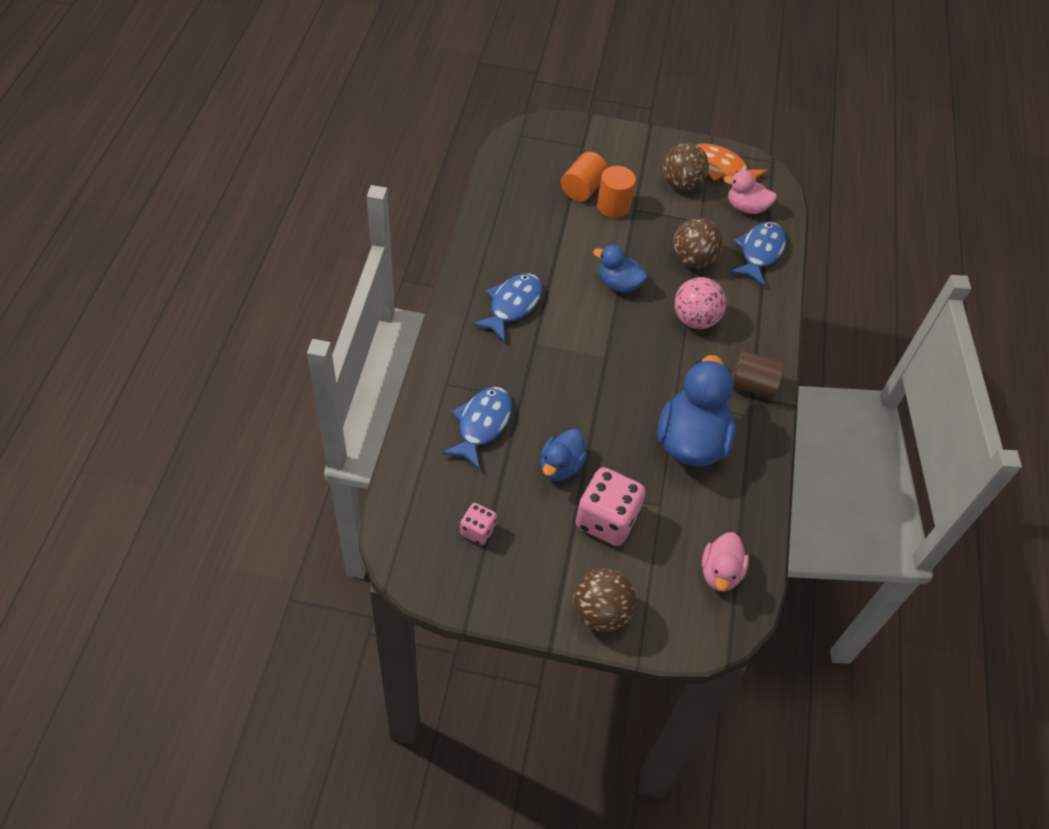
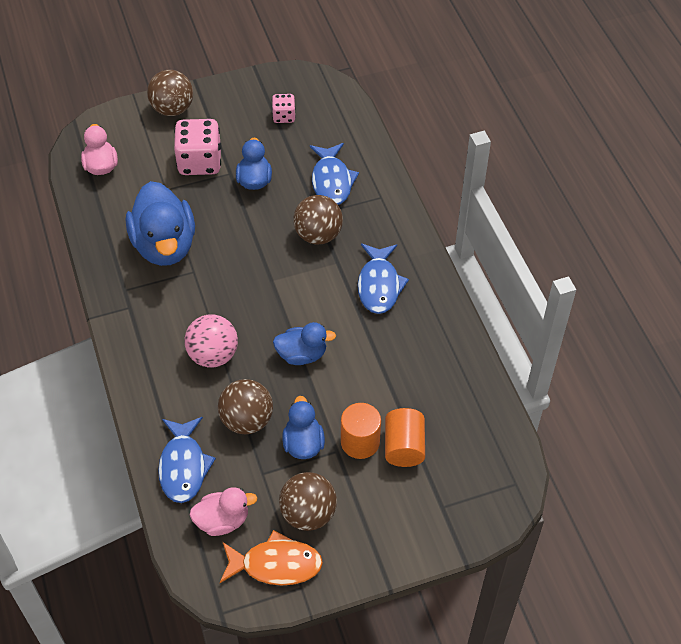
camera: 155 degrees right, 0 degrees up
(534, 377) = (318, 235): none -> brown ball
(657, 225) = (303, 443): none -> blue duck
(752, 385) = (133, 317): brown cylinder -> none

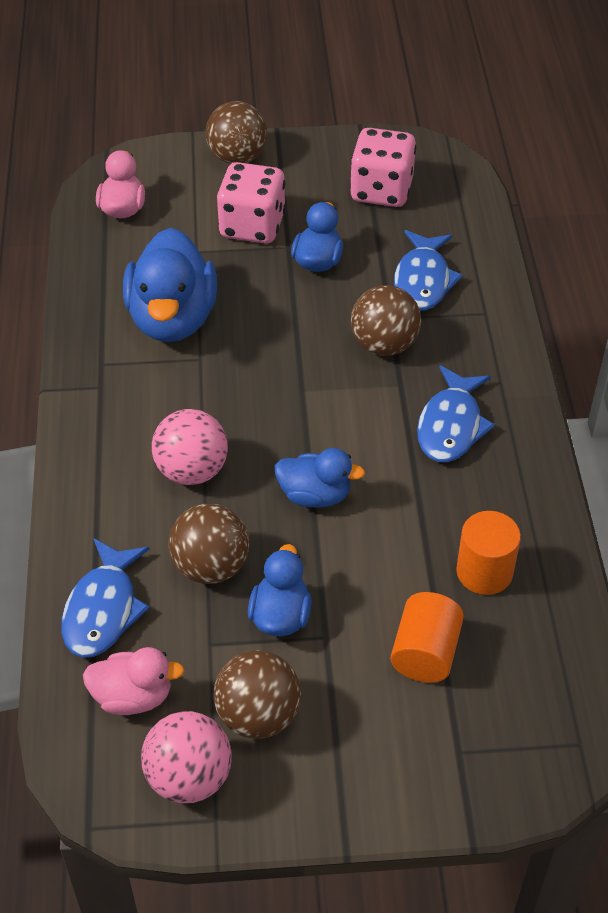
camera: 15 degrees right, 5 degrees down
(276, 564) = (189, 777): orange fish -> pink ball
(284, 116) = (381, 191): pink dice -> pink dice, size x1.87
(360, 442) = (363, 631): orange cylinder -> orange cylinder (484, 572)

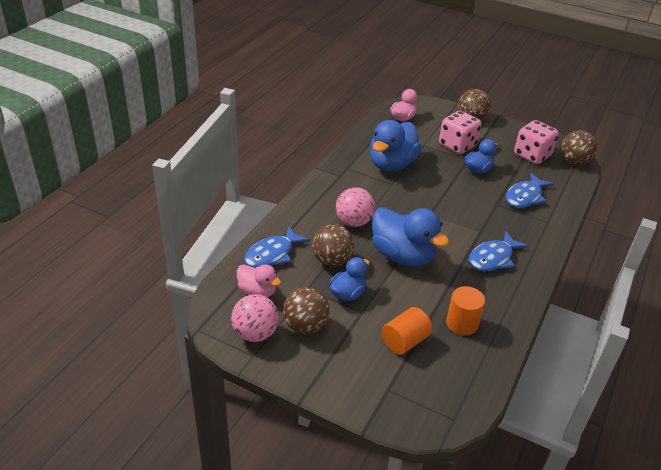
camera: 30 degrees right, 10 degrees down
(315, 495) = (402, 256): blue duck -> blue duck, size x1.79
(384, 345) = (485, 213): brown ball -> brown ball (574, 161)

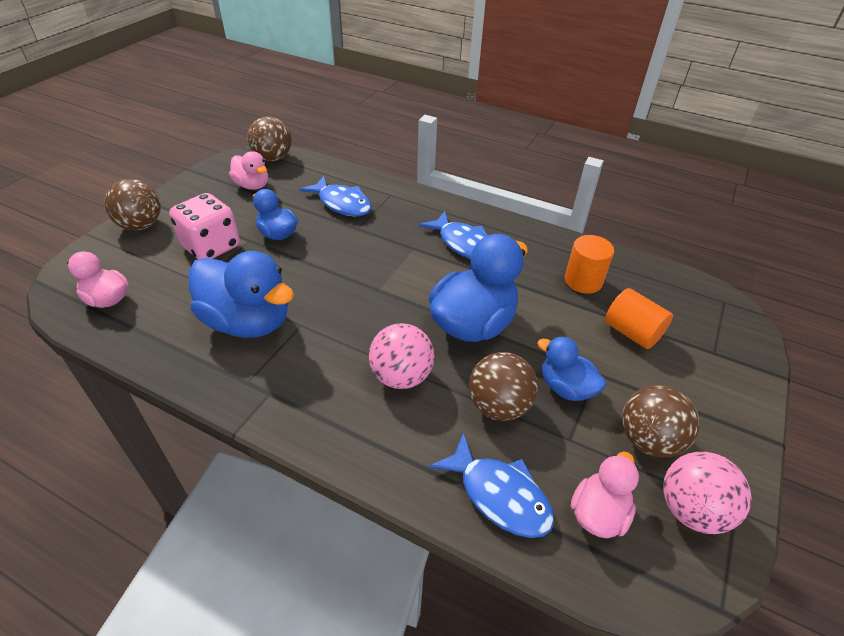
camera: 90 degrees left, 5 degrees up
(532, 155) = (252, 185): pink dice -> pink duck

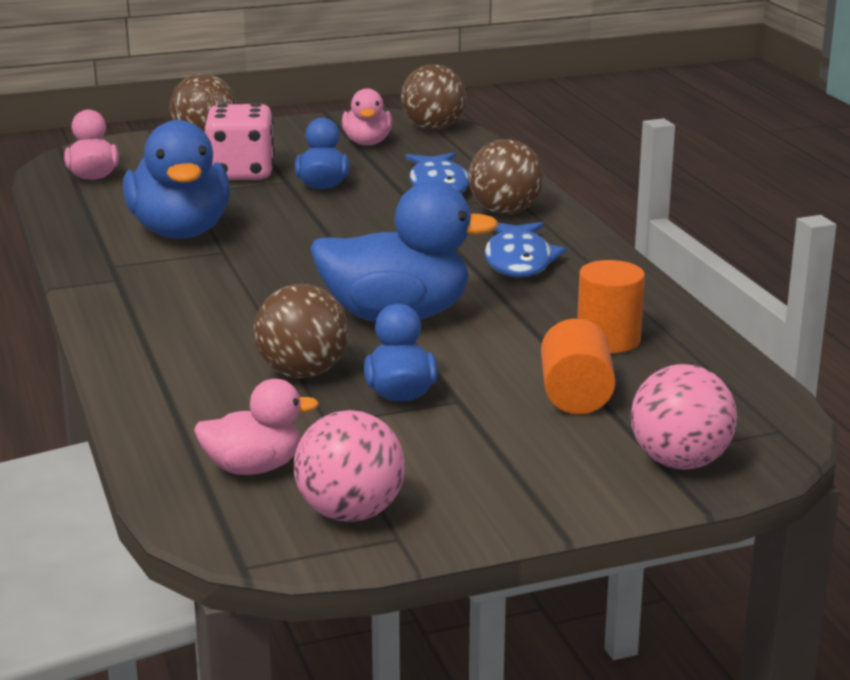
camera: 45 degrees right, 20 degrees down
(401, 376) = (249, 317): pink ball -> pink ball (680, 462)
(499, 495) = (188, 415): blue fish -> none
(648, 440) = (410, 460): brown ball -> brown ball (505, 211)

